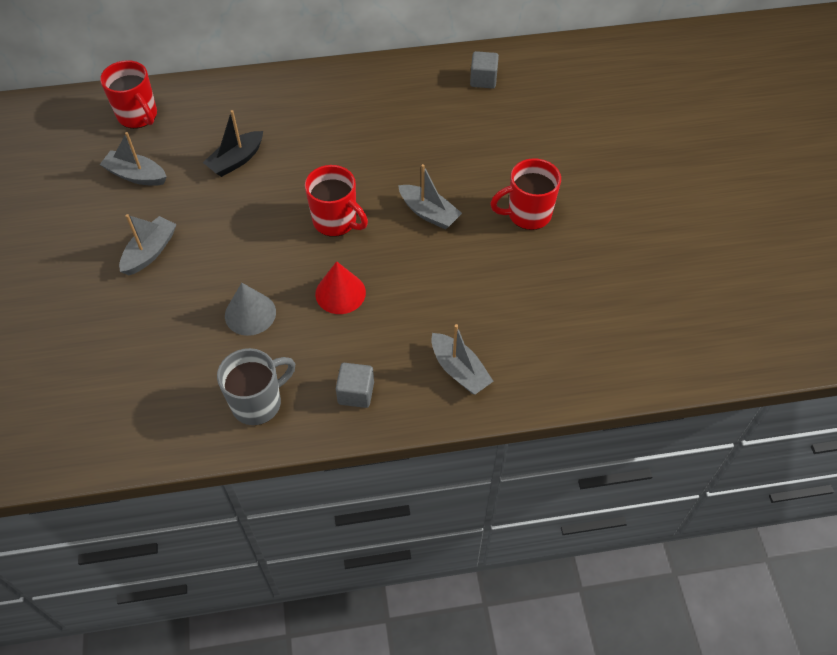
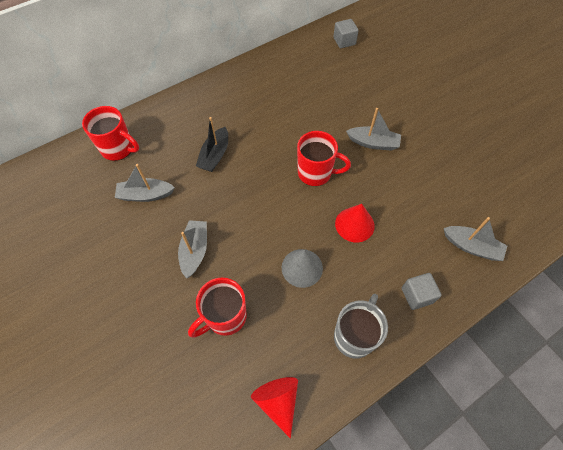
camera: 25 degrees left, 5 degrees up
(138, 427) = (278, 401): none -> red cone
(527, 214) = (435, 120): red mug -> red mug (225, 317)

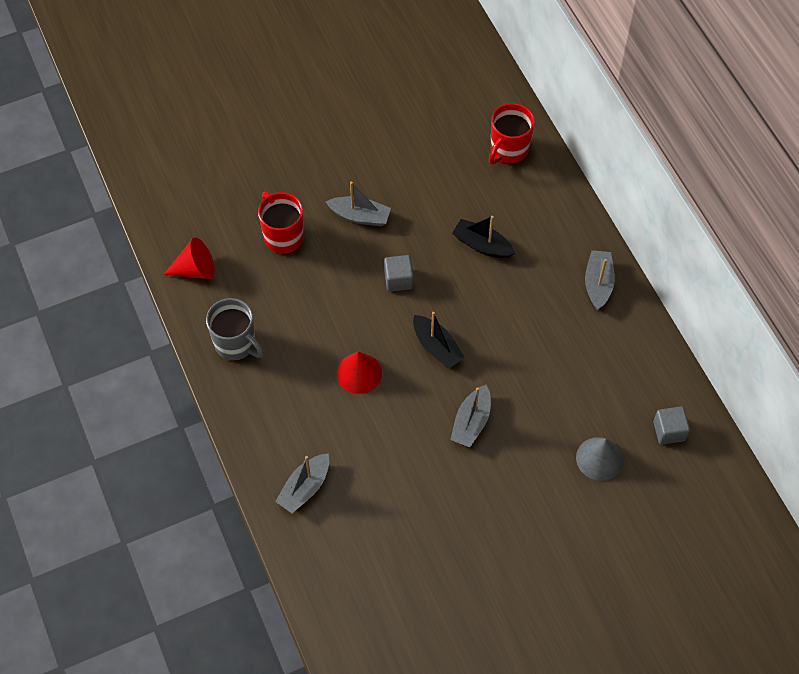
camera: 100 degrees right, 0 degrees up
(145, 195) = (438, 175): grey boat -> grey boat (598, 283)
(302, 268) = (319, 311): grey cone -> grey cone (599, 458)
(316, 173) = (437, 347): red mug -> black boat
(417, 295) = (262, 413): grey cube -> grey cube (398, 280)

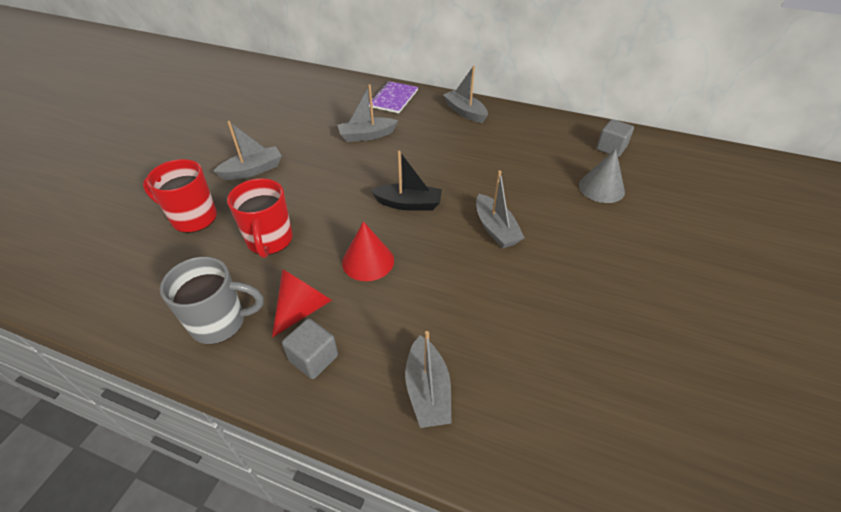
camera: 45 degrees left, 15 degrees down
(195, 269) = (115, 294): red cone -> red cone (303, 308)
(398, 280) = (328, 186): grey cube -> grey cube (313, 358)
(482, 245) = (366, 135): black boat -> grey boat
(508, 150) = (325, 89): red mug -> red mug (270, 241)
(555, 213) = (393, 98): none -> purple notebook

